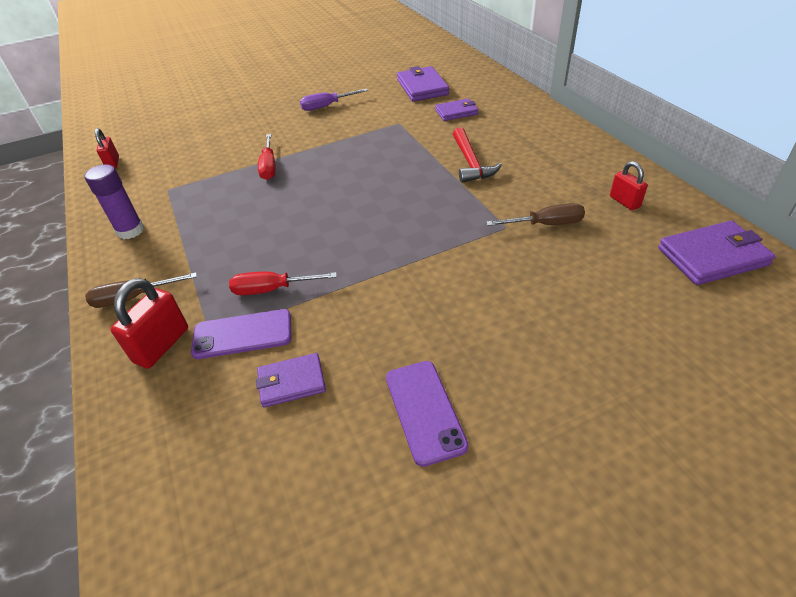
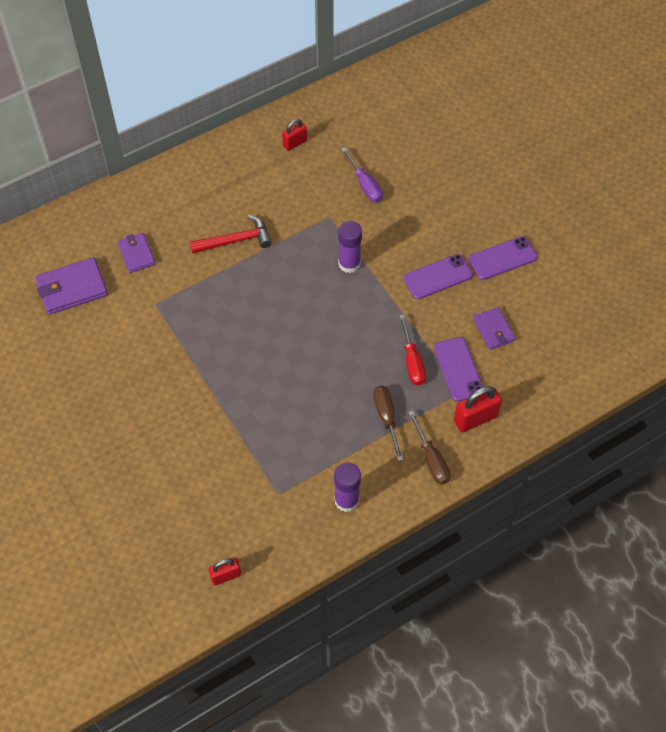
camera: 100 degrees left, 15 degrees up
(162, 345) = (475, 418): red padlock -> red padlock turned 45 degrees counterclockwise
(269, 166) = (237, 408): red screwdriver -> none
(327, 106) = (108, 379): purple screwdriver -> purple screwdriver (365, 185)
(399, 324) = (437, 277): none -> purple phone
(431, 241) = (349, 263): none -> purple glue stick
(545, 224) = (325, 192): brown screwdriver -> brown screwdriver (386, 418)
(712, 256) = (356, 107): purple wallet -> none

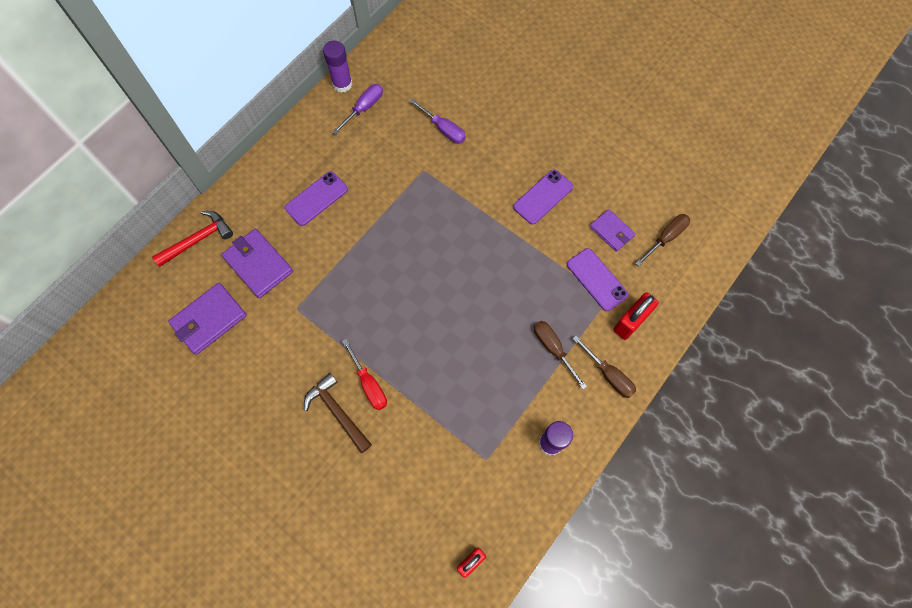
camera: 20 degrees left, 10 degrees up
(136, 254) = (258, 264): purple wallet -> purple wallet, size x1.58
(156, 406) = (337, 412): none -> brown hammer
(235, 240) = (347, 220): red hammer -> red hammer (198, 240)
(295, 143) = (364, 108): red padlock -> purple screwdriver
(349, 263) = (459, 210): purple glue stick -> purple glue stick (342, 84)
(412, 361) = (553, 286): red screwdriver -> red screwdriver (369, 384)
(502, 258) = (591, 161): purple phone -> purple phone (316, 198)
(547, 353) = (665, 238): none -> brown screwdriver

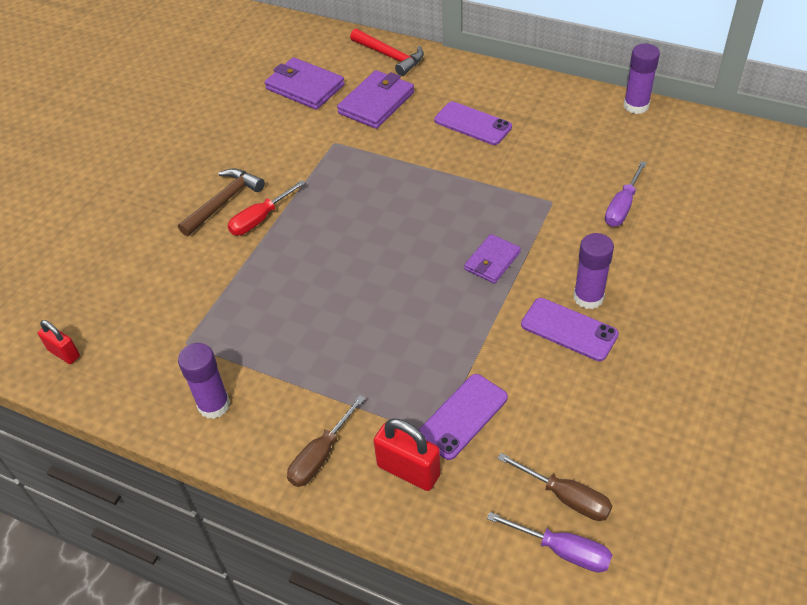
camera: 80 degrees right, 20 degrees down
(364, 108) = (612, 131): purple screwdriver -> purple screwdriver (562, 550)
(519, 177) = (588, 297): none -> purple glue stick
(553, 349) = (343, 384): brown screwdriver -> none
(611, 231) = (547, 422): purple wallet -> purple wallet (492, 261)

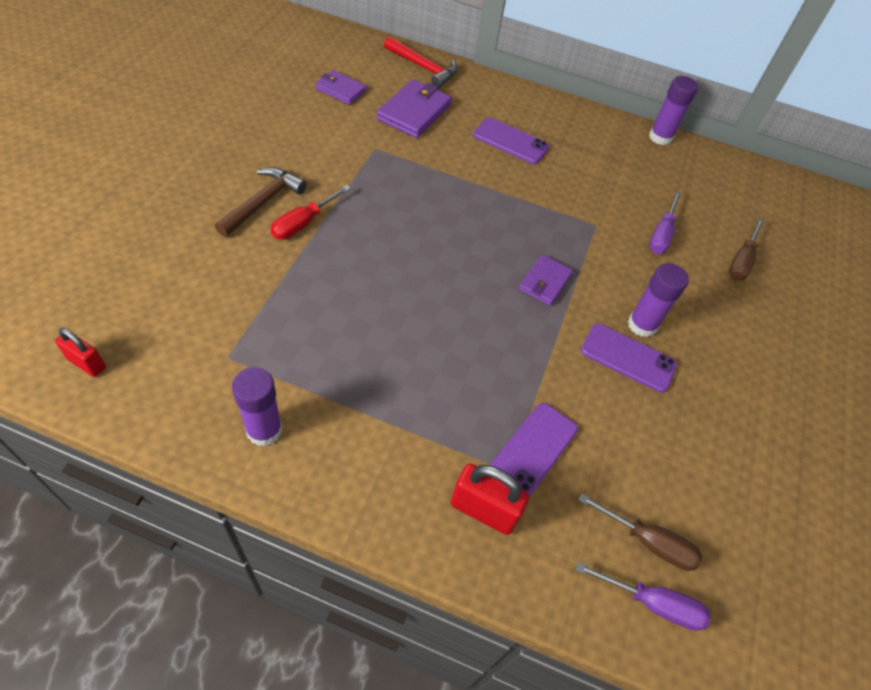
camera: 15 degrees left, 5 degrees up
(305, 87) = (341, 90): purple wallet -> purple wallet, size x0.63
(321, 455) = (387, 491): brown screwdriver -> brown screwdriver (741, 261)

